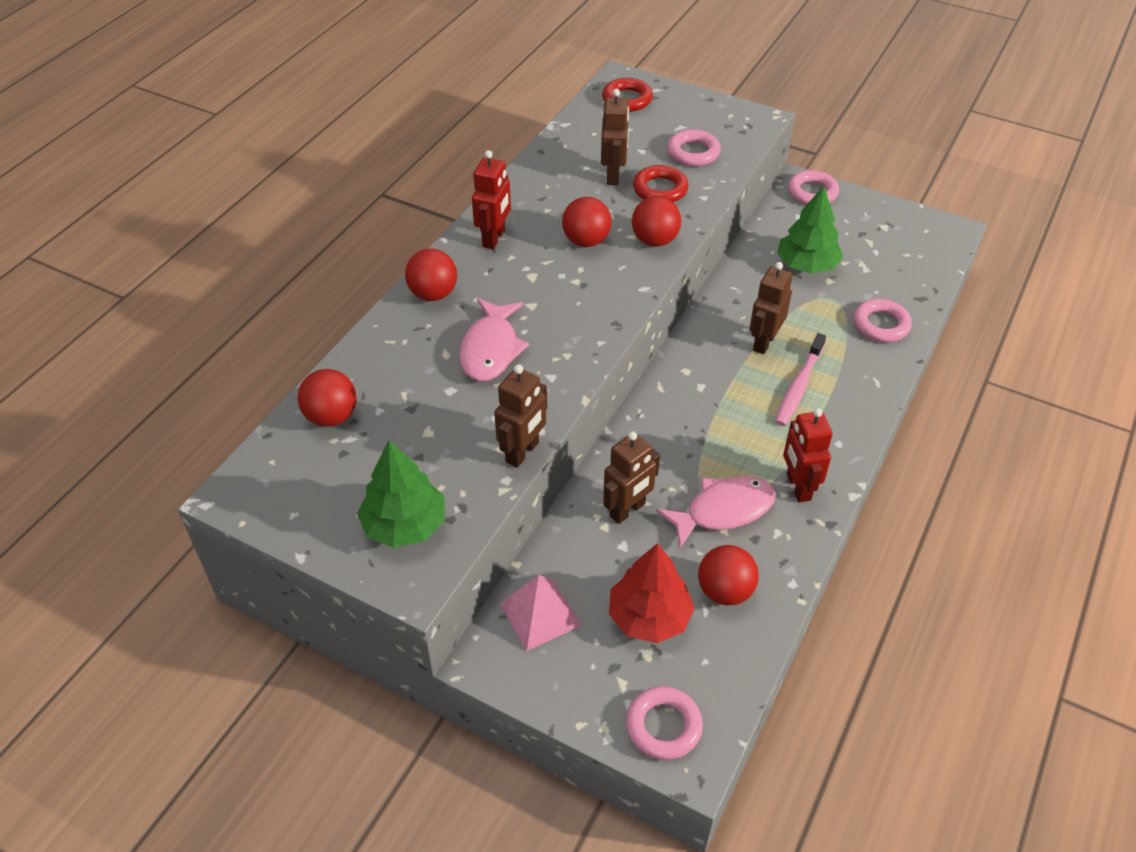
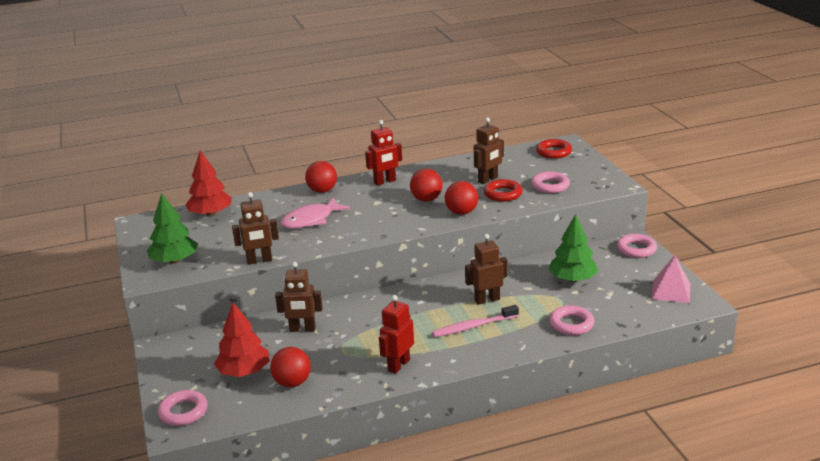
camera: 45 degrees right, 20 degrees down
(331, 416) = (211, 214): red ball -> red tree
(540, 614) = (204, 344): pink pyramid -> pink pyramid (671, 291)
(723, 511) = (345, 353): pink fish -> none

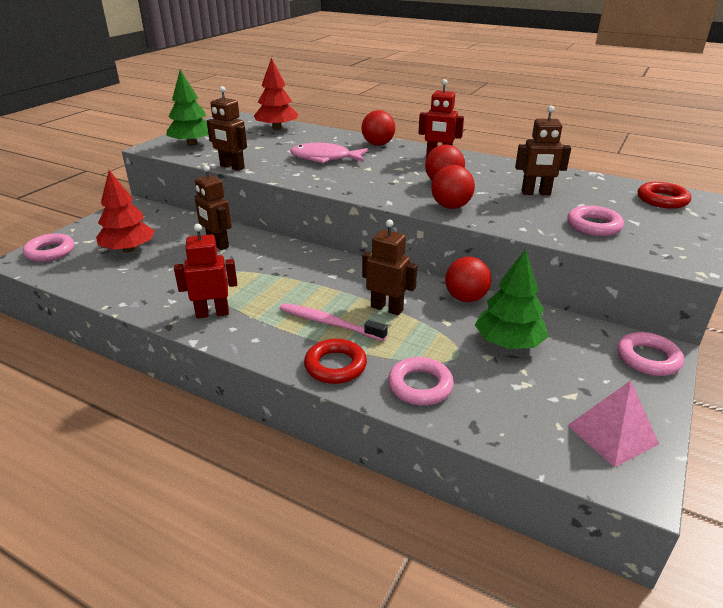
camera: 45 degrees right, 5 degrees up
(292, 383) = (132, 276): red ball -> red ball (465, 298)
(503, 194) = (525, 210): red ring -> red ring (335, 366)

